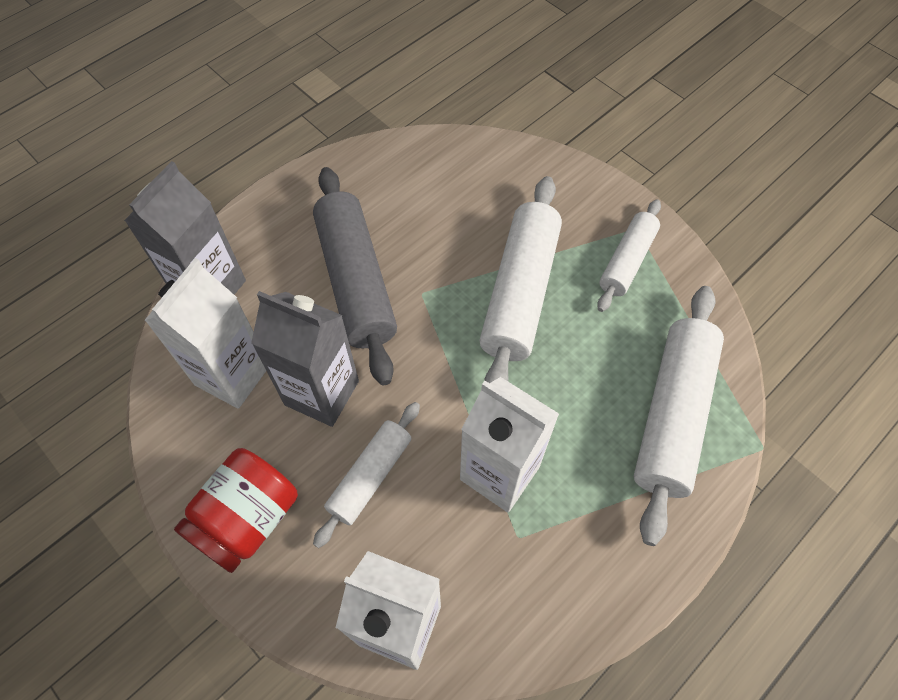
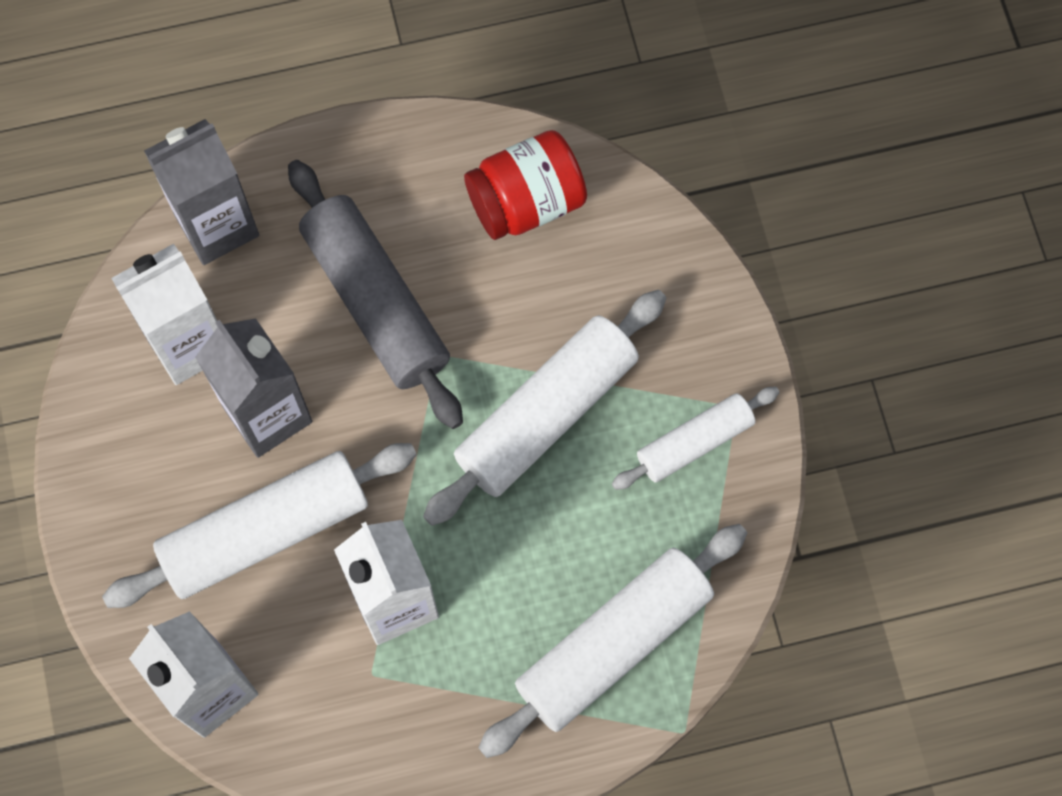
camera: 30 degrees right, 10 degrees up
(247, 519) = (127, 507): red jar -> red jar (526, 202)
(356, 281) = (376, 302): grey rolling pin -> grey rolling pin turned 45 degrees counterclockwise
(370, 476) = (265, 531): white rolling pin -> white rolling pin, size x1.71

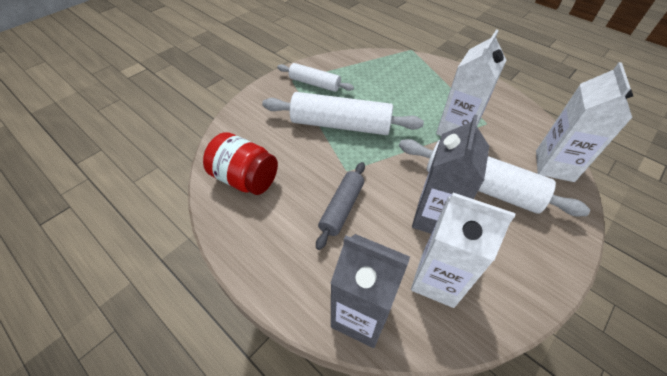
camera: 125 degrees left, 20 degrees down
(376, 302) = (341, 208): grey rolling pin -> grey rolling pin, size x0.58
(613, 644) = (404, 73): white rolling pin -> none

